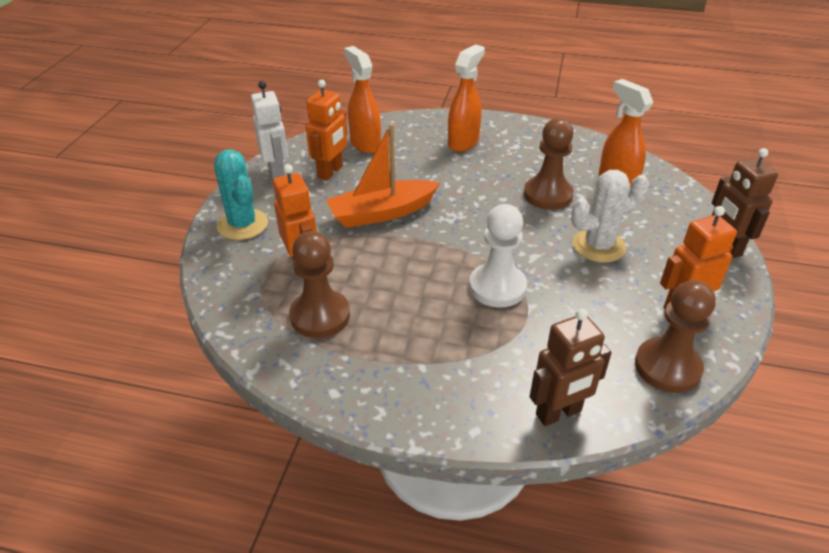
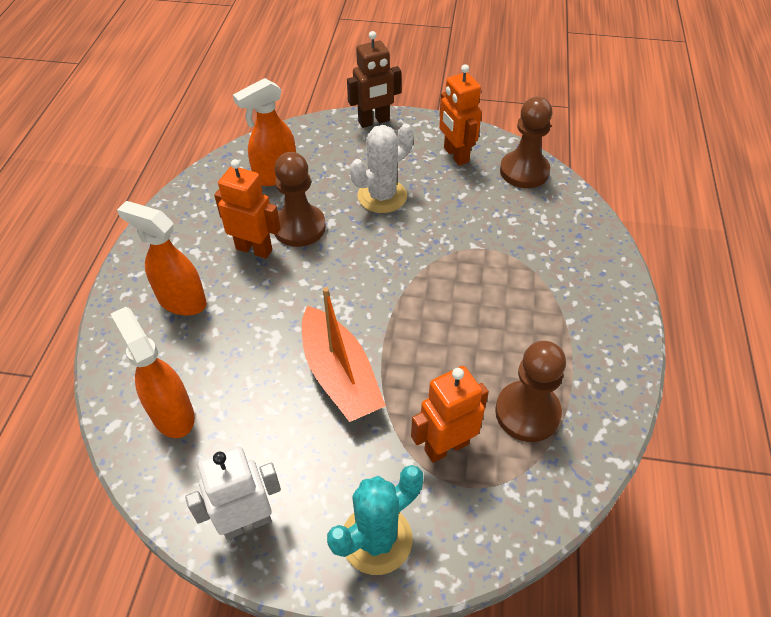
camera: 95 degrees left, 10 degrees up
(330, 172) = (246, 447): orange robot -> orange robot (254, 249)
(365, 144) = (172, 414): orange spray bottle -> orange spray bottle turned 90 degrees clockwise
(497, 287) = (453, 268): white pawn -> none
(559, 413) = (590, 233): brown robot -> none
(598, 246) = (382, 196): white cactus -> white cactus turned 75 degrees clockwise

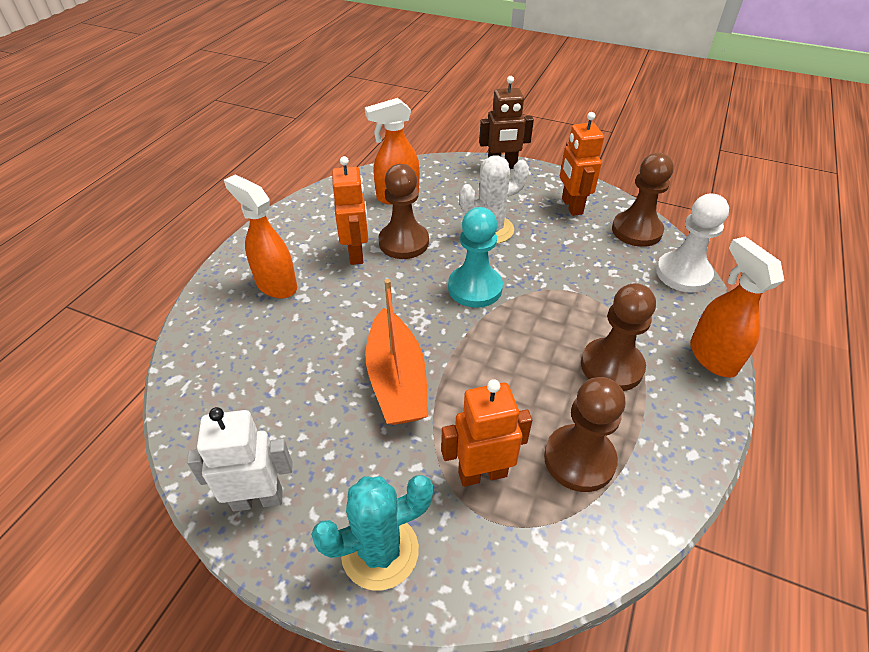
camera: 15 degrees right, 5 degrees down
(172, 414) = (229, 381): orange spray bottle -> orange spray bottle (712, 357)
(254, 249) = (356, 253): orange robot -> orange robot turned 45 degrees clockwise
(386, 263) = (475, 288): none -> turquoise pawn
(534, 317) = (611, 366): none -> brown pawn
(576, 210) = (683, 274): none -> white pawn

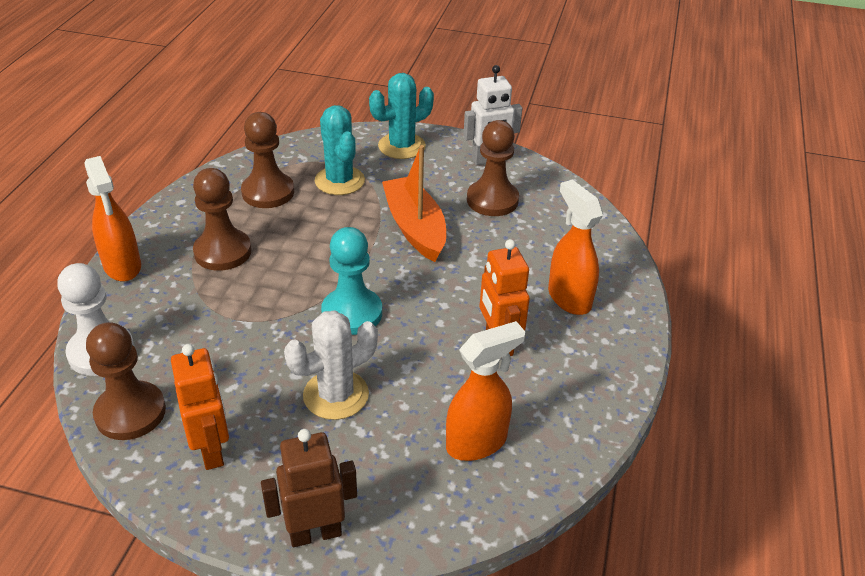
camera: 170 degrees right, 5 degrees down
(276, 285) = (569, 298): orange spray bottle -> orange spray bottle turned 150 degrees counterclockwise
(404, 242) = (446, 364): brown pawn -> brown pawn (492, 200)
(482, 473) = (339, 181): orange robot -> turquoise cactus

